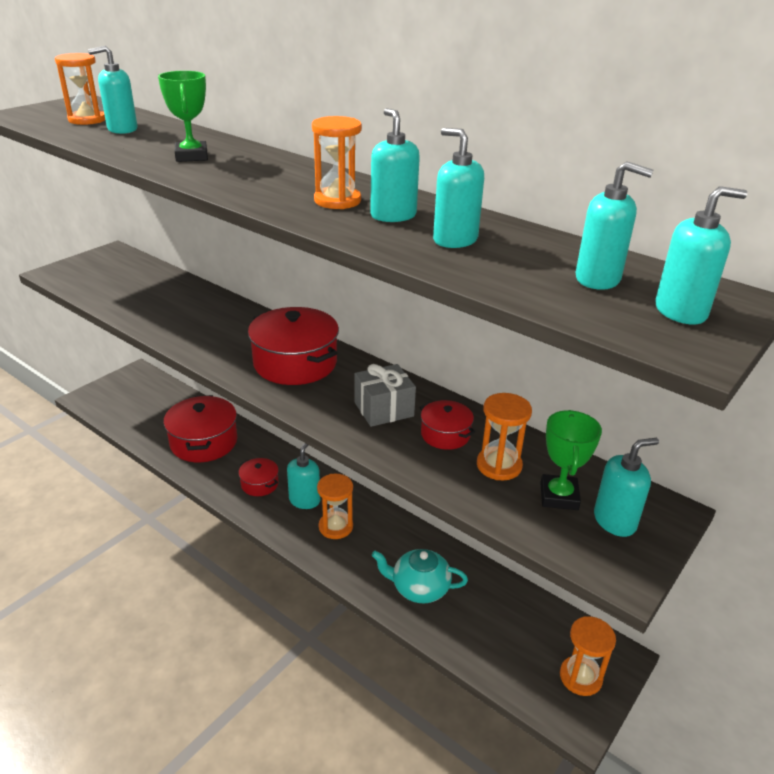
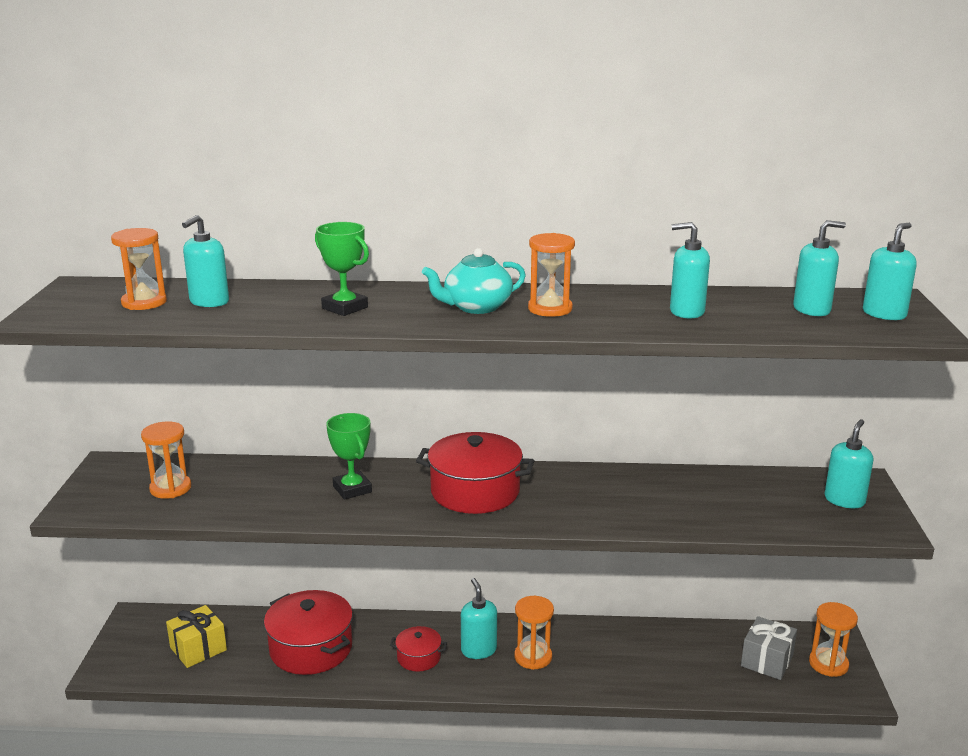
camera: 35 degrees left, 10 degrees down
(144, 409) = (198, 649): none -> yellow gift
(383, 409) = (600, 496): grey gift -> grey gift (767, 660)
(393, 215) = (612, 308): turquoise soap dispenser -> none
(419, 588) = (655, 667): turquoise teapot -> turquoise teapot (476, 307)
(445, 434) = (669, 494): red pot -> none
(499, 465) = (733, 499): orange hourglass -> orange hourglass (170, 488)
(559, 496) = (795, 501): green trophy -> green trophy (352, 489)

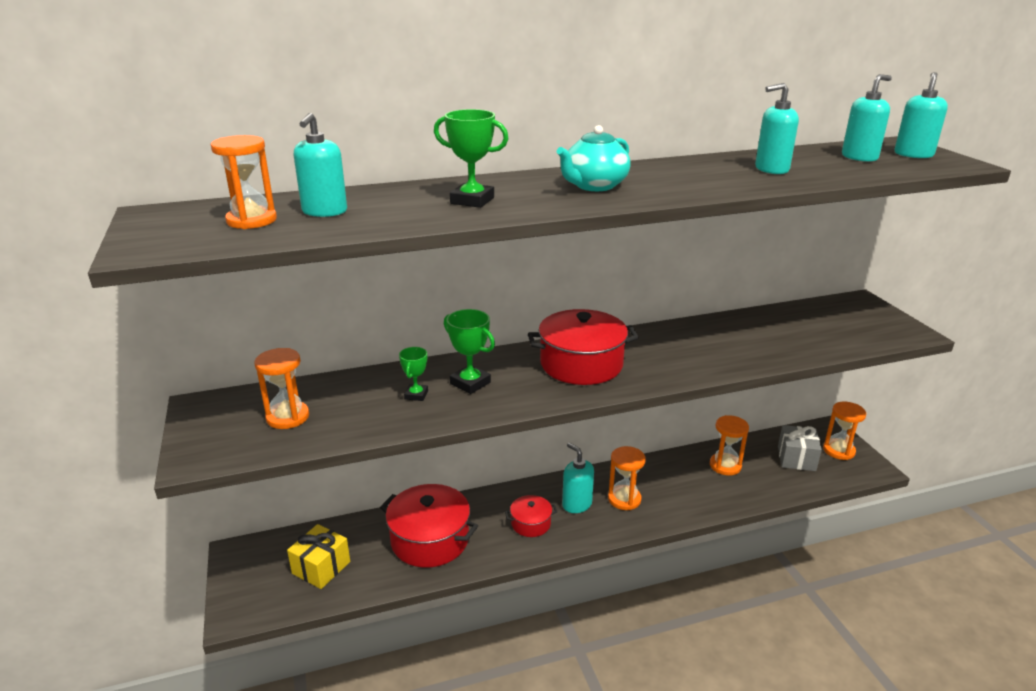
camera: 20 degrees left, 5 degrees up
(294, 490) = (416, 395): none -> green trophy
(550, 309) = (659, 180): orange hourglass -> orange hourglass (725, 465)
(844, 500) = (863, 318): turquoise soap dispenser -> none

